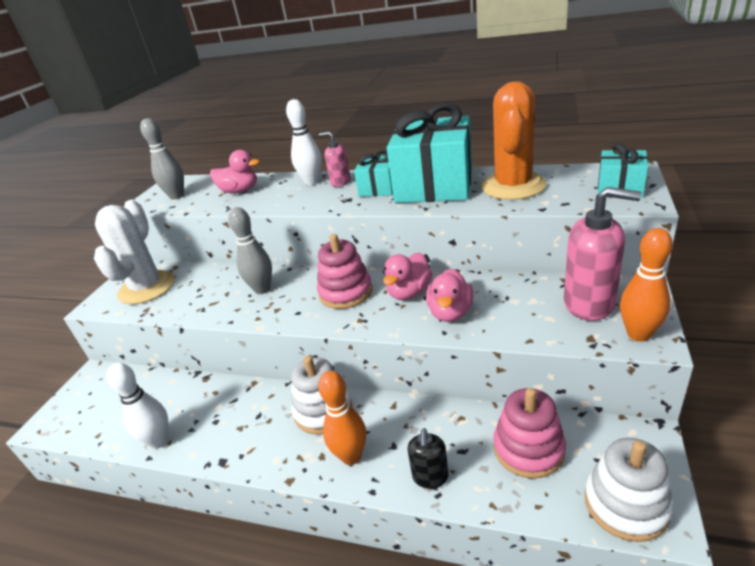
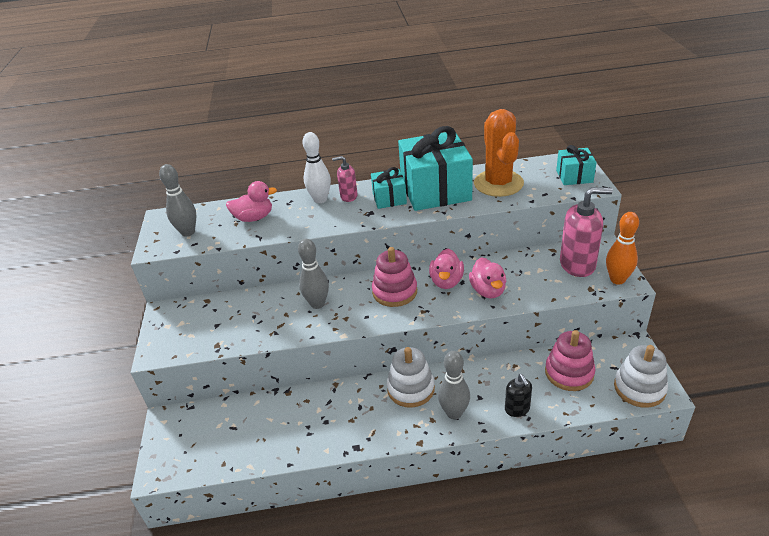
camera: 25 degrees left, 5 degrees up
(147, 288) = (197, 326): white cactus -> none
(159, 441) = (288, 450): white bowling pin -> none
(351, 456) = (454, 413): orange bowling pin -> grey bowling pin

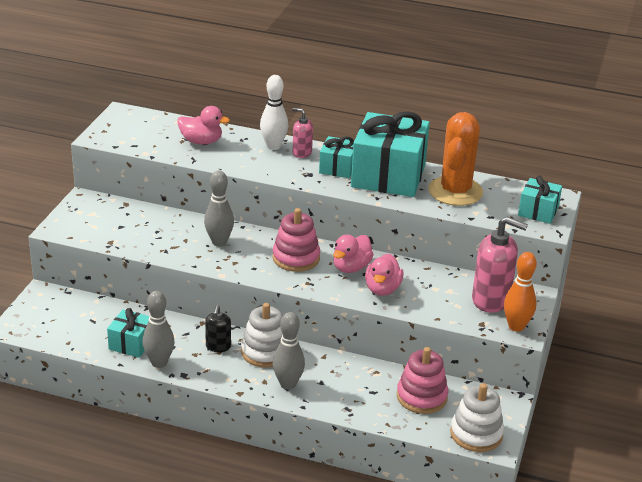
camera: 20 degrees right, 5 degrees down
(188, 232) = (135, 133): grey bowling pin -> grey bowling pin (159, 363)
(286, 436) = (131, 343): none -> turquoise gift
(517, 409) = (346, 404): black soap dispenser -> black soap dispenser (218, 346)

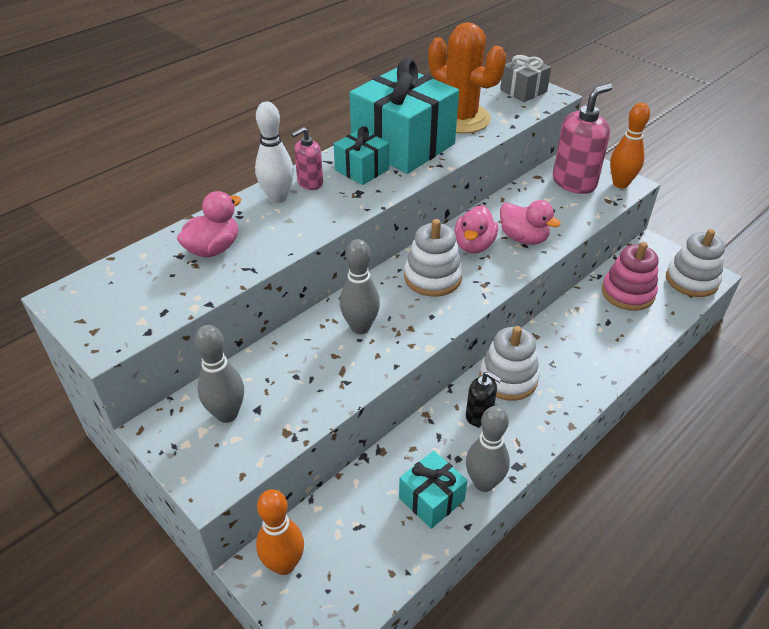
camera: 60 degrees left, 10 degrees up
(50, 301) = (284, 564): none -> orange bowling pin
(288, 384) = (572, 380): grey bowling pin -> grey bowling pin (227, 414)
(296, 258) = (432, 277): pink stacking toy -> white stacking toy
(351, 267) = (474, 245): pink duck -> pink duck turned 45 degrees clockwise
(538, 211) = (523, 91): turquoise gift -> grey gift

